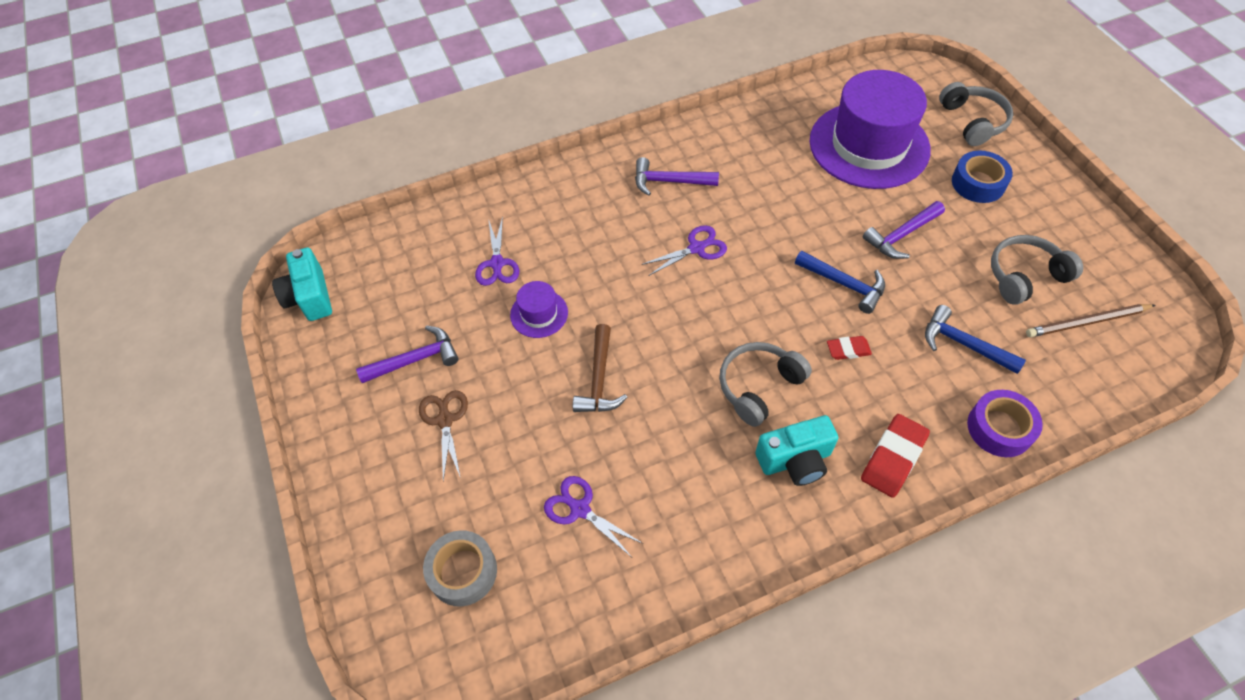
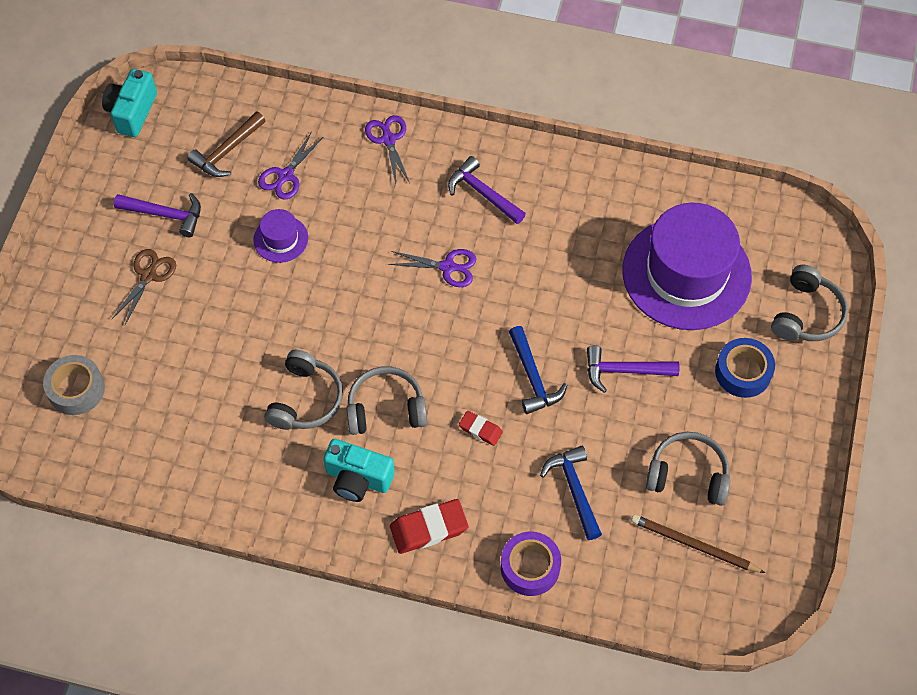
camera: 35 degrees right, 5 degrees up
(579, 509) = (183, 403): purple scissors -> purple scissors (388, 139)
(599, 379) = (278, 321): brown hammer -> brown hammer (227, 151)
(686, 426) = (306, 399): none -> grey headphones

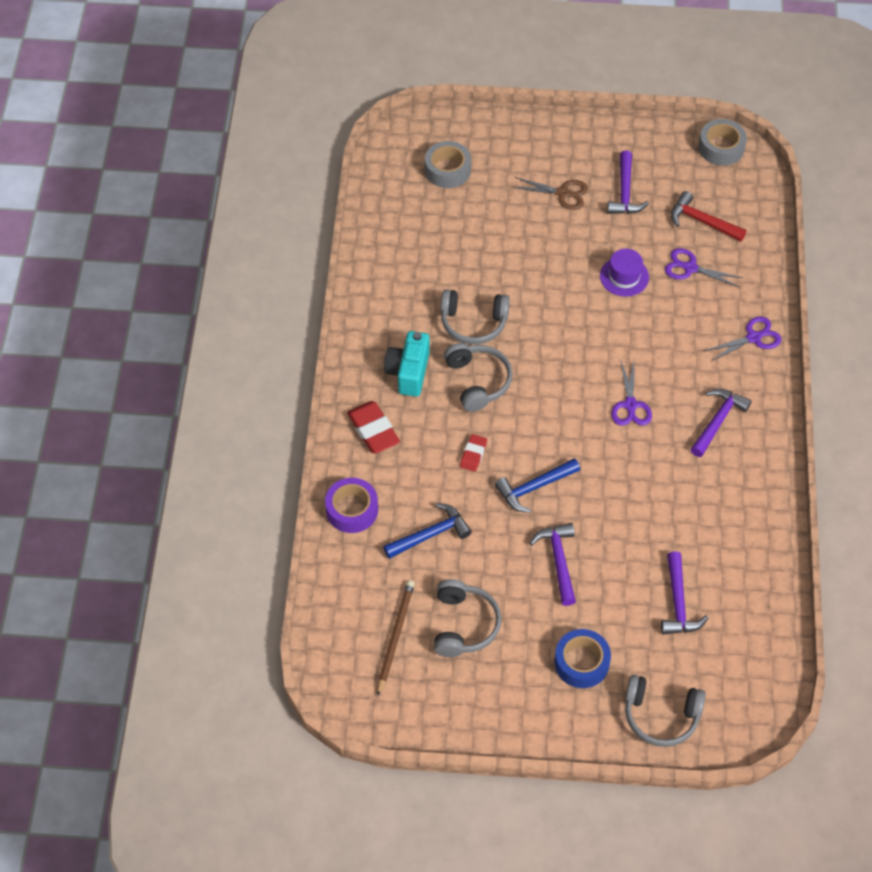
camera: 80 degrees right, 5 degrees down
(132, 112) = (721, 148): turquoise camera -> grey tape
(227, 151) = (702, 221): brown hammer -> red hammer
(686, 273) = (678, 603): purple hat -> purple hammer

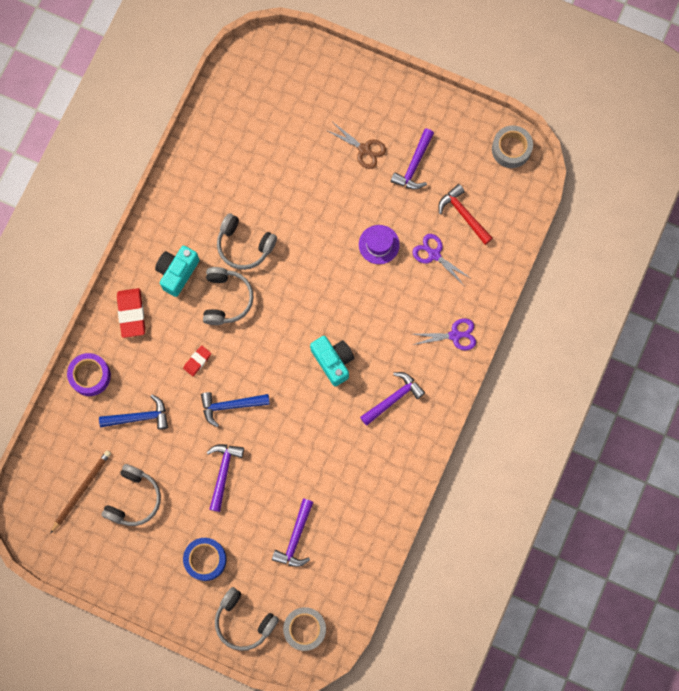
camera: 20 degrees right, 20 degrees up
(447, 170) = (282, 95): grey tape -> grey tape (305, 629)
(630, 405) = (333, 361): purple scissors -> turquoise camera

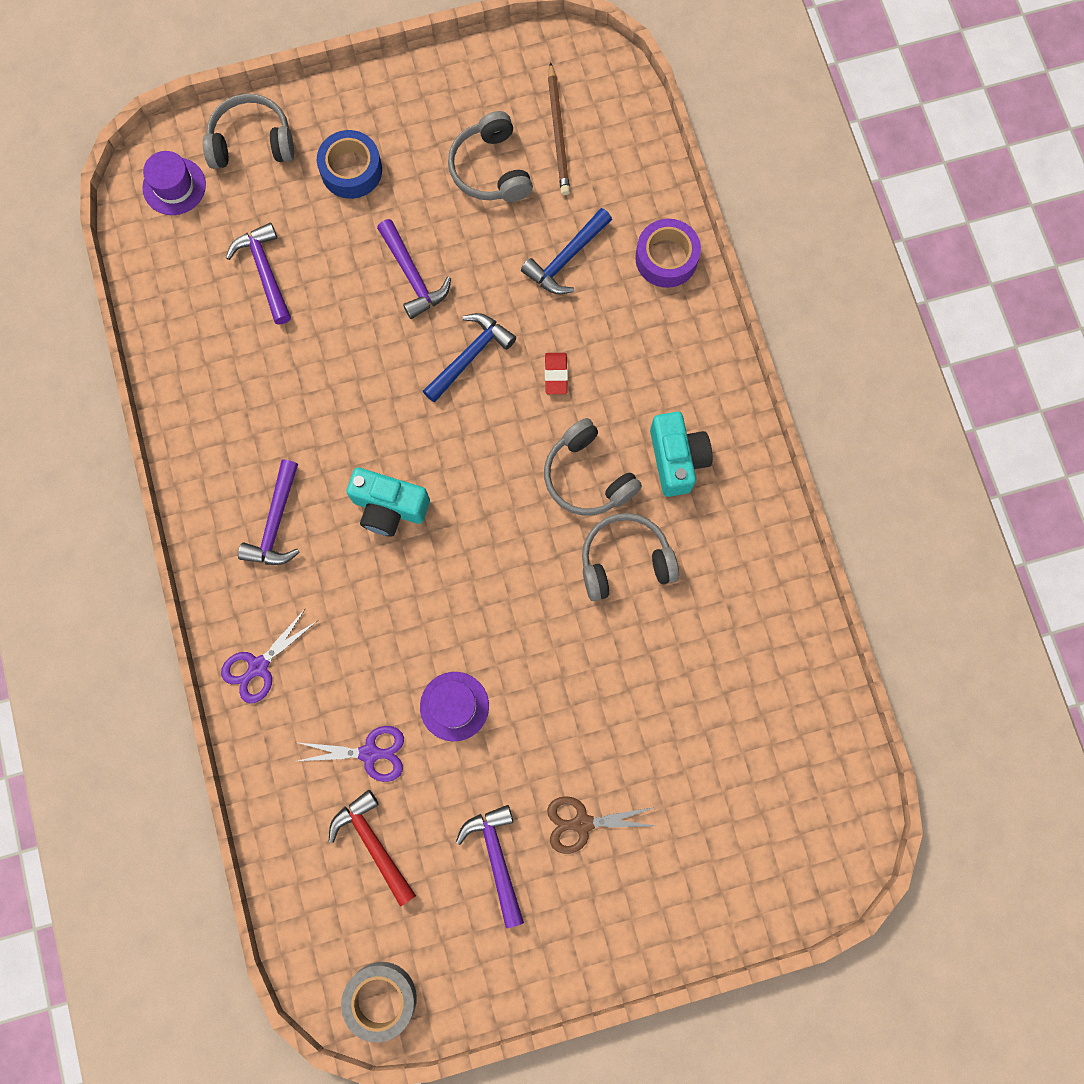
camera: 140 degrees right, 0 degrees up
(131, 314) = (685, 366): red eraser -> none
(305, 629) = (174, 186): grey tape -> purple hat
(463, 214) = (374, 843): red hammer -> red hammer turned 135 degrees counterclockwise

